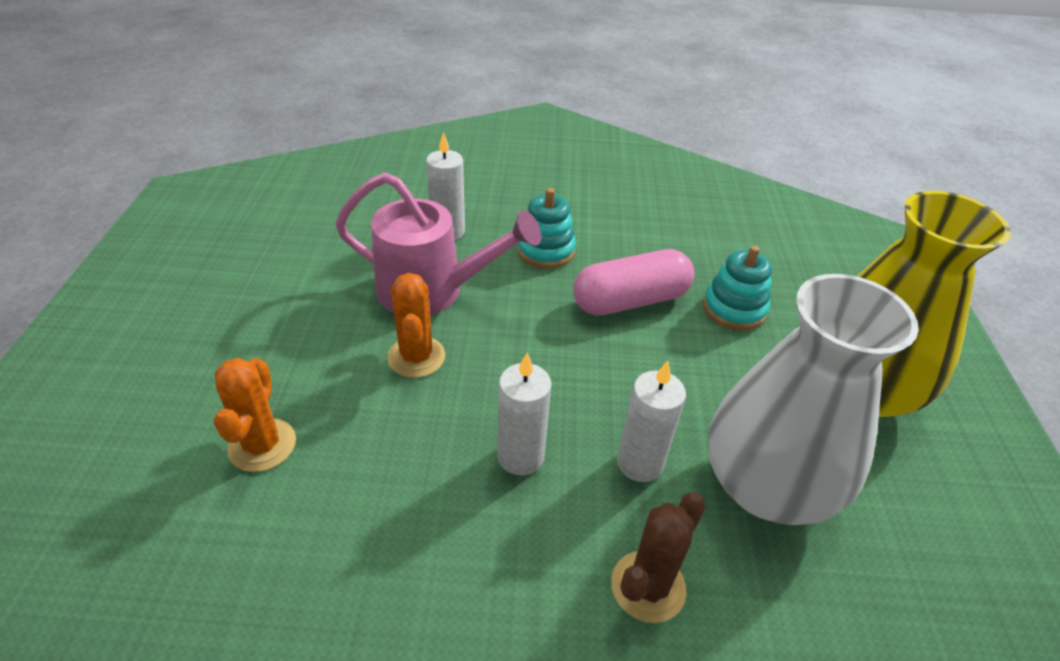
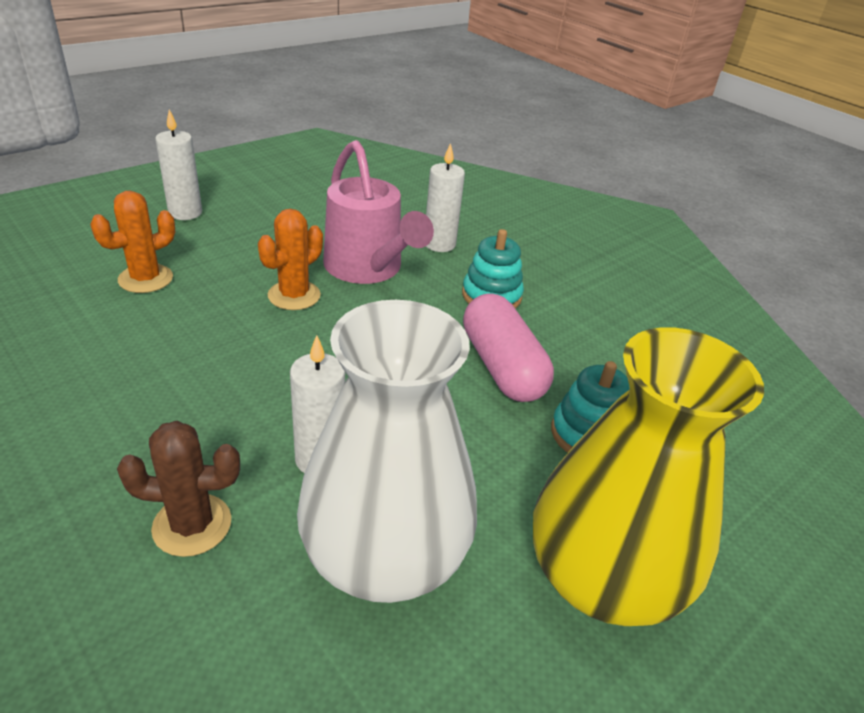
camera: 45 degrees right, 5 degrees down
(520, 456) = (255, 390): white candle -> white candle (185, 213)
(630, 301) = (502, 366): pink capsule -> pink capsule turned 45 degrees clockwise

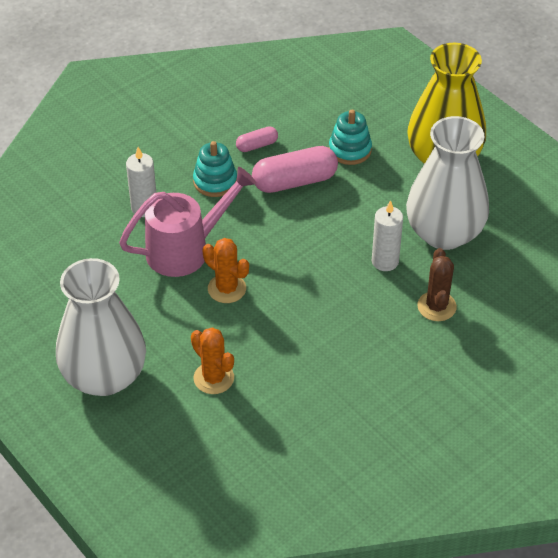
camera: 85 degrees left, 10 degrees up
(185, 213) = (104, 376): white candle -> white vase
(571, 334) = (257, 145): none -> pink capsule

